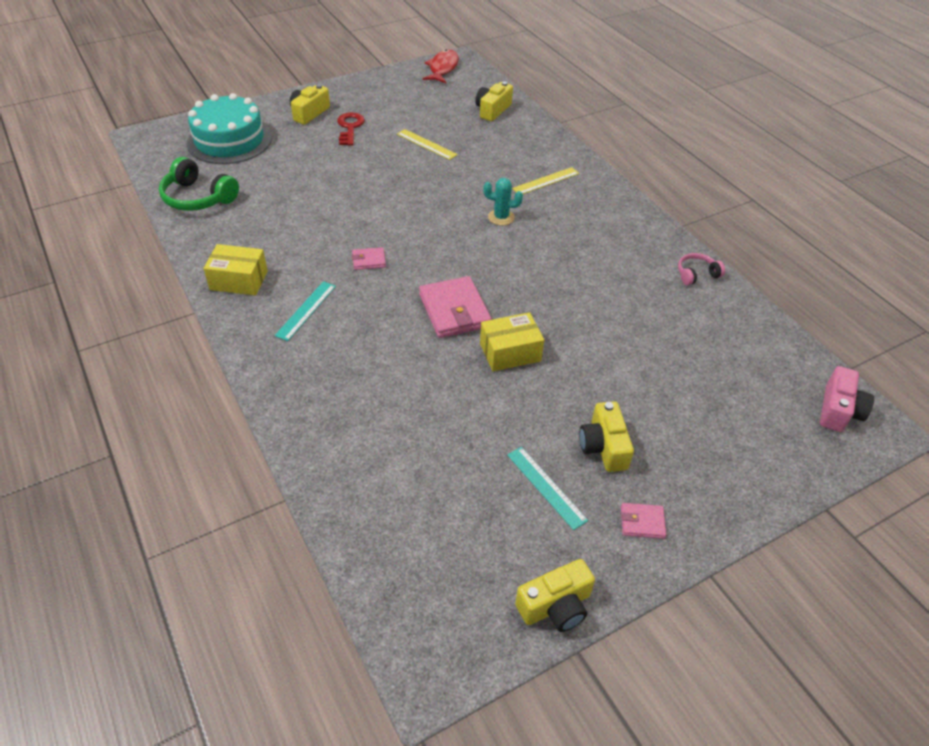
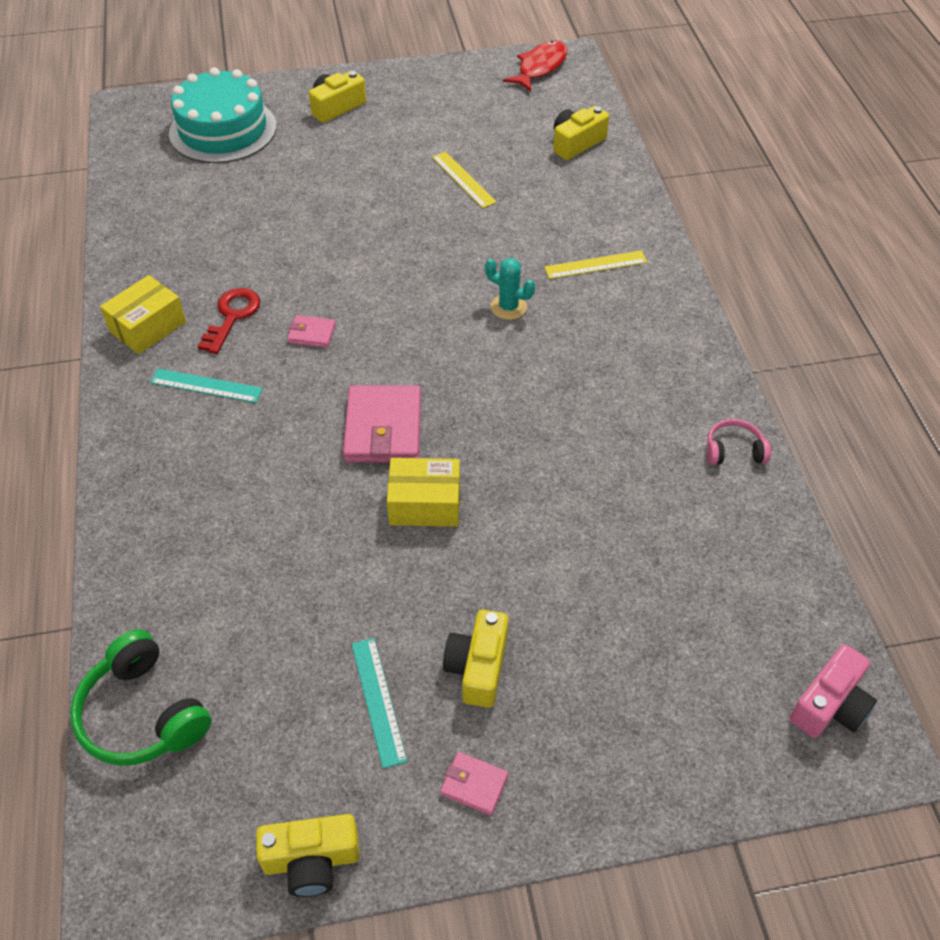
camera: 20 degrees right, 5 degrees up
(198, 198) = (151, 204): green headphones -> green headphones (143, 713)
(239, 280) = (148, 327): yellow box -> yellow box turned 75 degrees counterclockwise
(306, 310) = (206, 386): turquoise ruler -> turquoise ruler turned 60 degrees clockwise
(350, 127) = (377, 137): red key -> red key (232, 316)

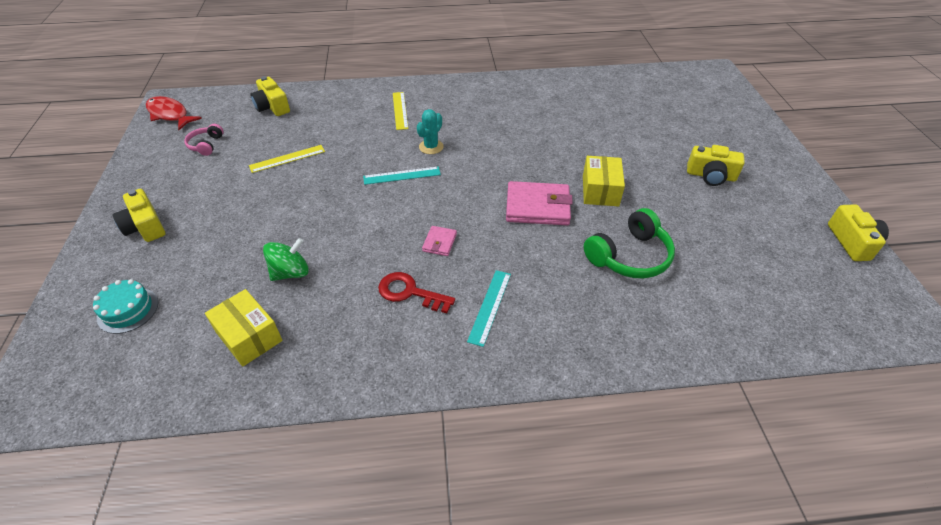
camera: 85 degrees left, 5 degrees down
(143, 713) = (795, 326): green headphones -> green headphones (629, 256)
(148, 327) = (411, 354): yellow box -> yellow box (249, 336)
(223, 130) = (128, 310): turquoise cake -> turquoise cake, size x0.50
(266, 221) = (290, 272): none -> green spinning top
(378, 700) = (745, 214): turquoise ruler -> turquoise ruler (402, 175)
(474, 785) = (781, 181): pink wallet -> none
(734, 450) = (554, 82): pink headphones -> pink headphones (206, 145)
(830, 705) = (698, 78): pink camera -> none

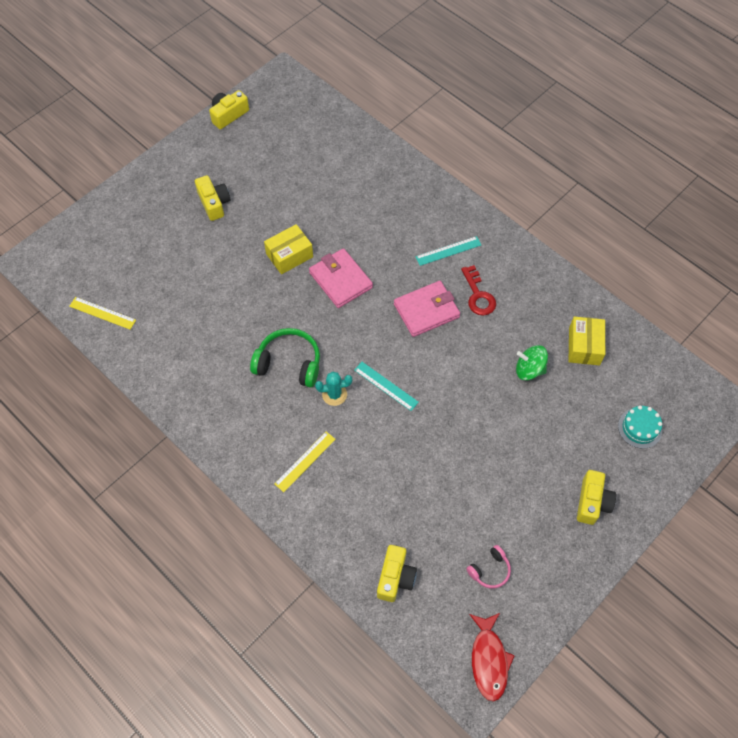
camera: 130 degrees left, 15 degrees up
(287, 159) = (443, 485): yellow ruler -> yellow ruler (102, 313)
(439, 242) = (426, 310): pink wallet -> pink wallet, size x2.01
(629, 256) = (342, 209): green headphones -> green headphones (289, 363)

